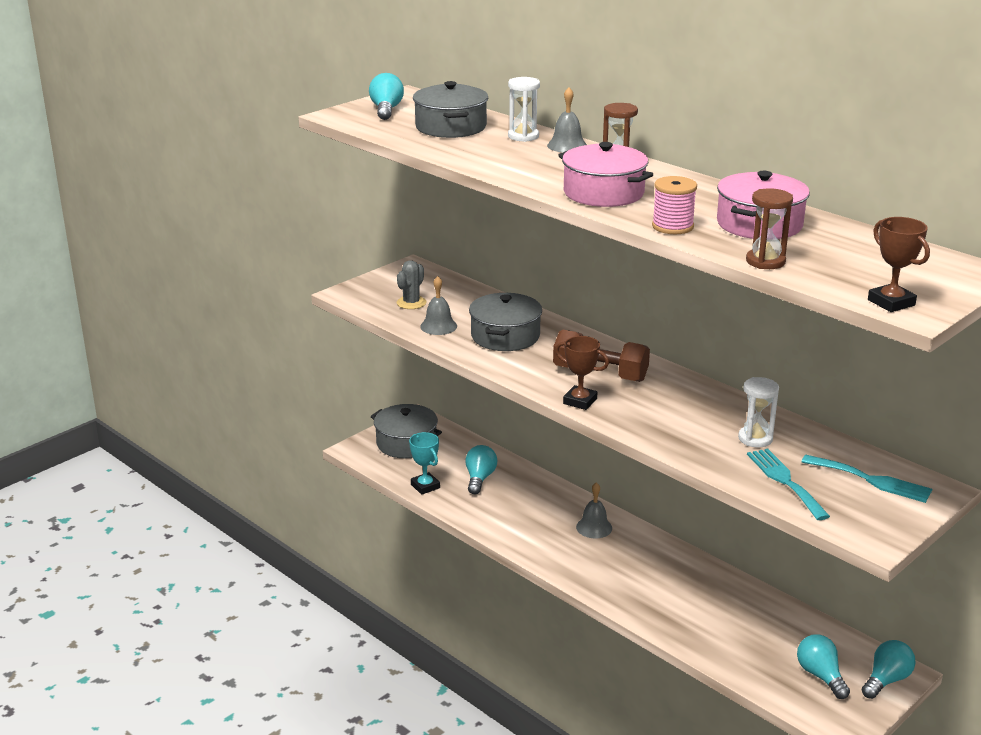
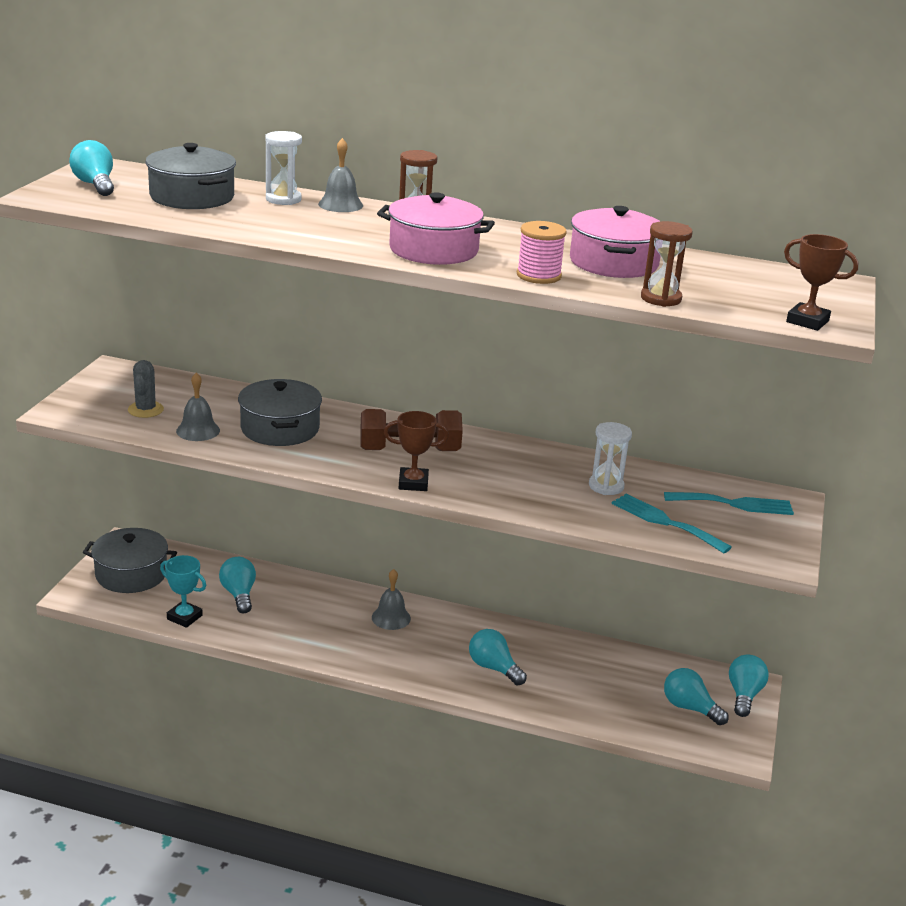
camera: 30 degrees left, 0 degrees up
(656, 591) = (493, 668): none -> turquoise light bulb

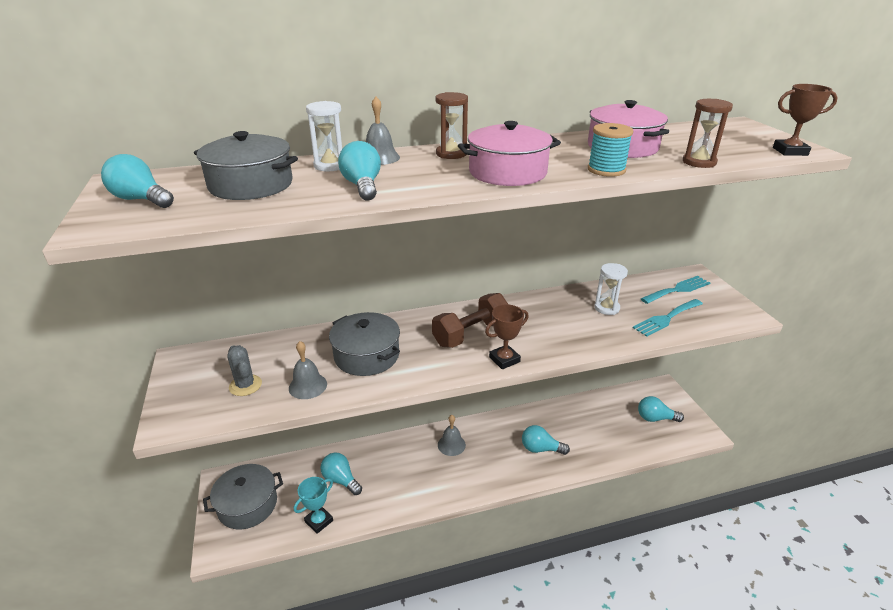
camera: 30 degrees left, 5 degrees up
(184, 617) = (319, 521): turquoise trophy -> turquoise trophy turned 45 degrees counterclockwise
(538, 276) = (606, 170): pink spool -> turquoise spool
(665, 522) = (666, 318): turquoise fork -> turquoise fork turned 45 degrees counterclockwise
(744, 695) = (668, 395): turquoise light bulb -> turquoise light bulb (362, 186)

